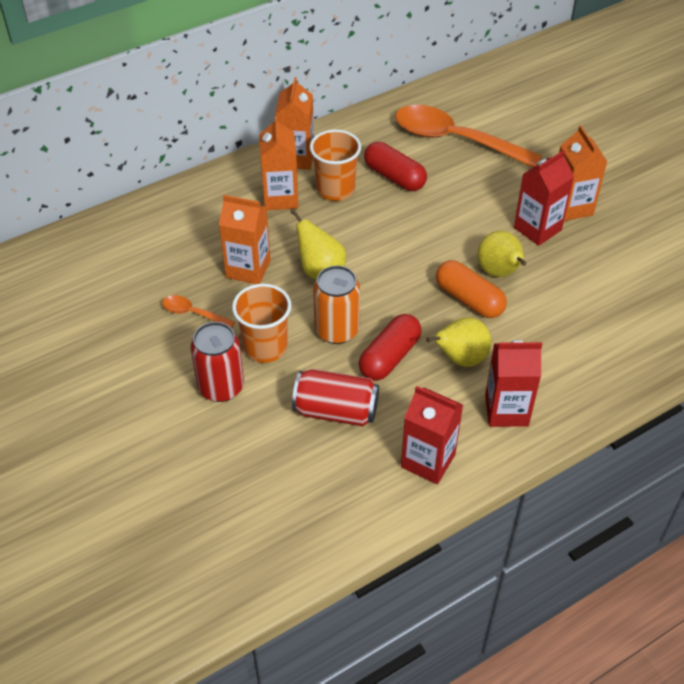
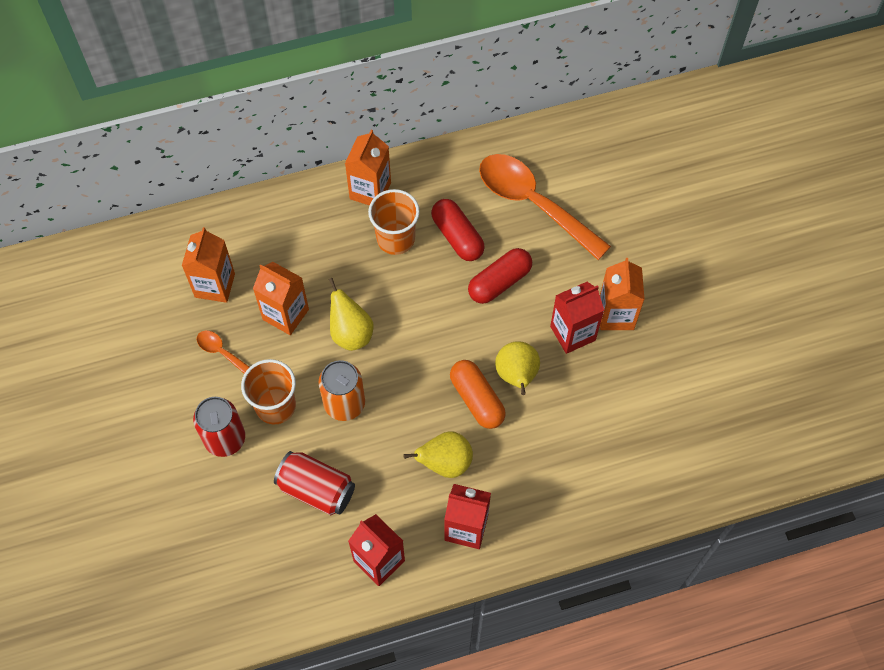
camera: 15 degrees right, 15 degrees up
(280, 198) = (340, 237): orange carton -> orange carton (215, 285)
(389, 357) = (382, 445): red capsule -> red capsule (499, 282)

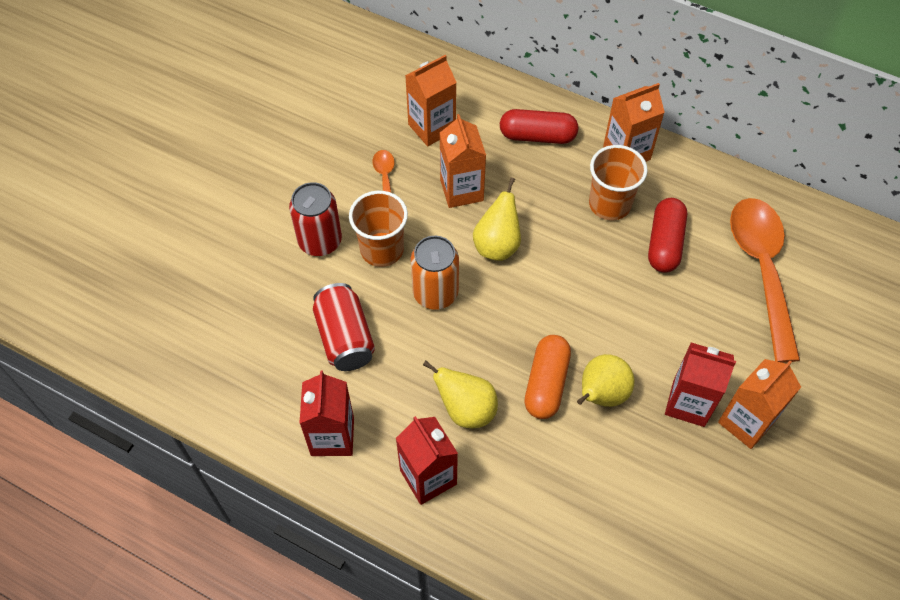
camera: 45 degrees right, 5 degrees down
(499, 282) = (664, 308): red capsule -> red capsule (537, 136)

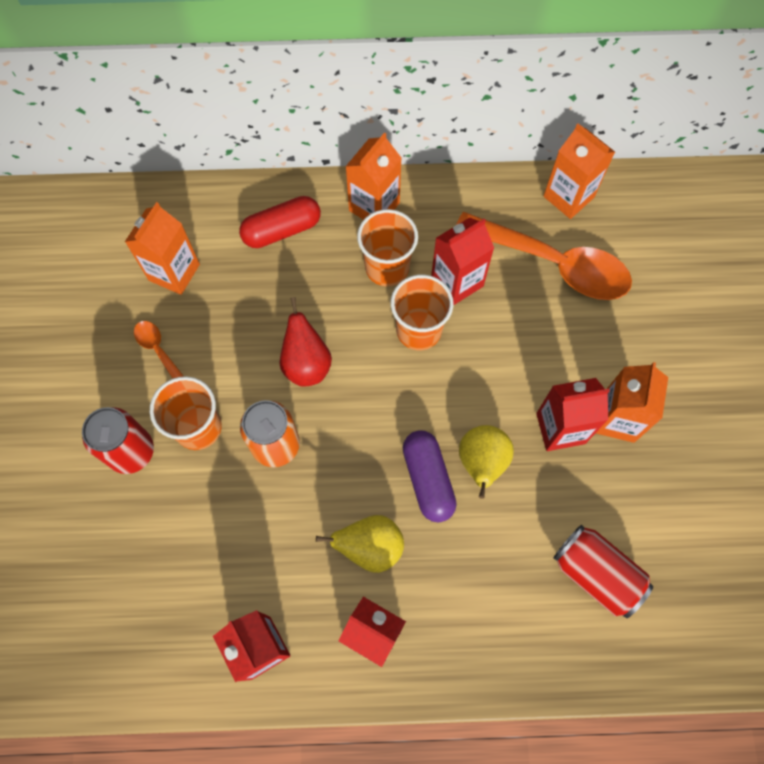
camera: 30 degrees left, 10 degrees up
(345, 338) = (214, 539): red can -> red can (596, 574)
(461, 190) = (241, 324): orange carton -> orange carton (568, 197)
(497, 245) = (306, 364): yellow pear -> red pear
(546, 383) = (428, 479): orange capsule -> purple capsule
(608, 265) = (418, 330): none -> orange cup
(664, 243) = (457, 281): red capsule -> red carton
(761, 269) = (553, 264): orange spoon -> orange spoon turned 150 degrees clockwise

